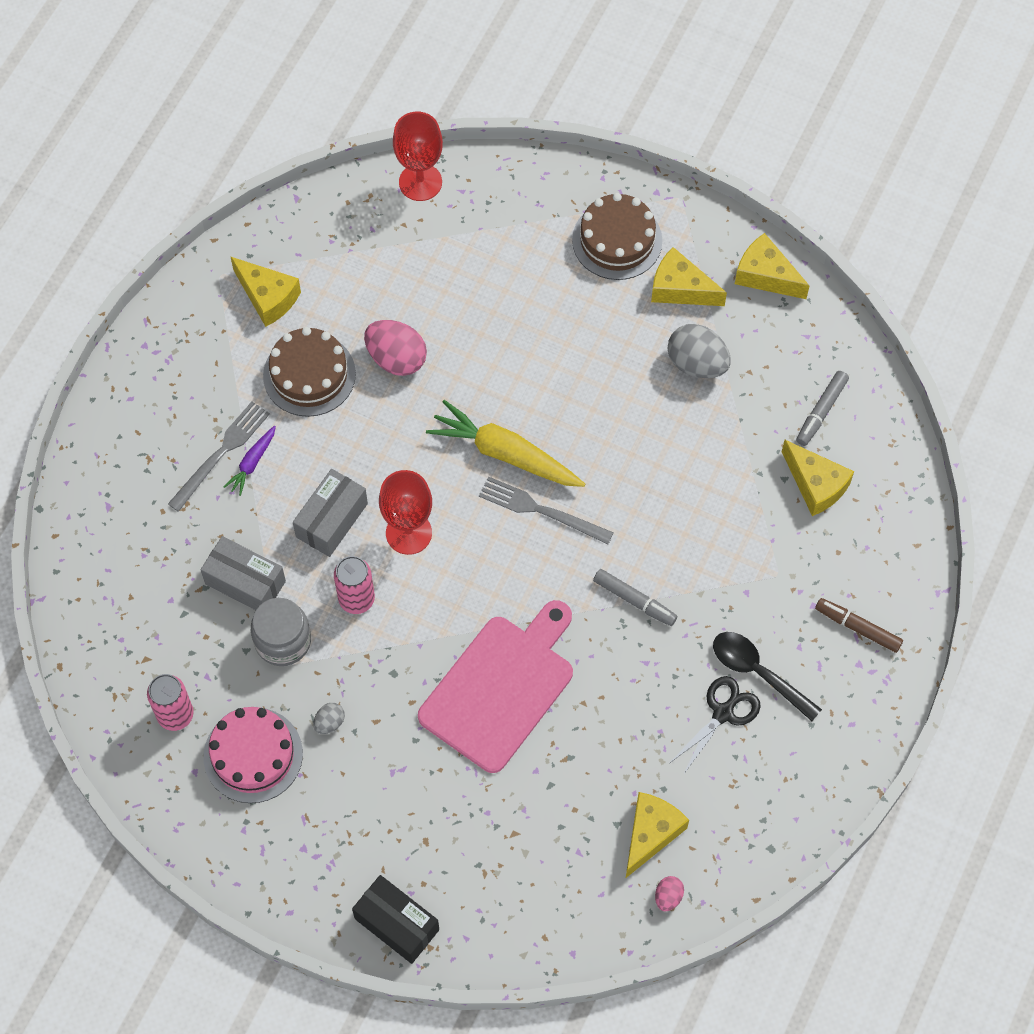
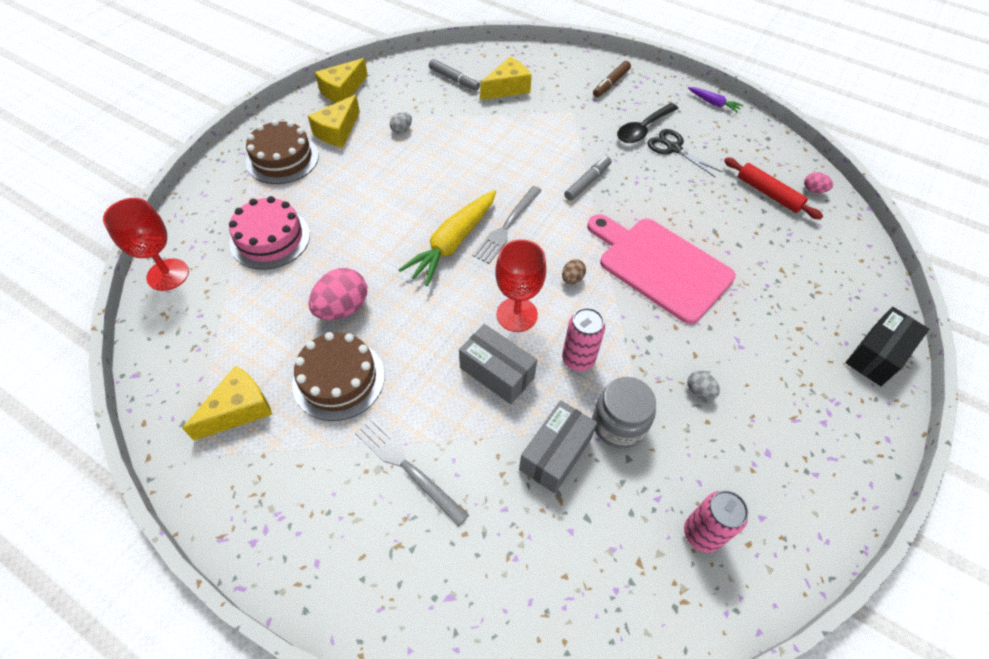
camera: 85 degrees left, 10 degrees down
(252, 463) = (424, 437): purple carrot -> purple carrot (713, 103)
(253, 755) = (738, 460): pink cake -> pink cake (270, 239)
(467, 588) = (572, 279): none -> brown egg
(651, 834) = (768, 193): yellow cheese -> red rolling pin
(697, 363) = (401, 130): grey egg -> grey egg, size x0.50

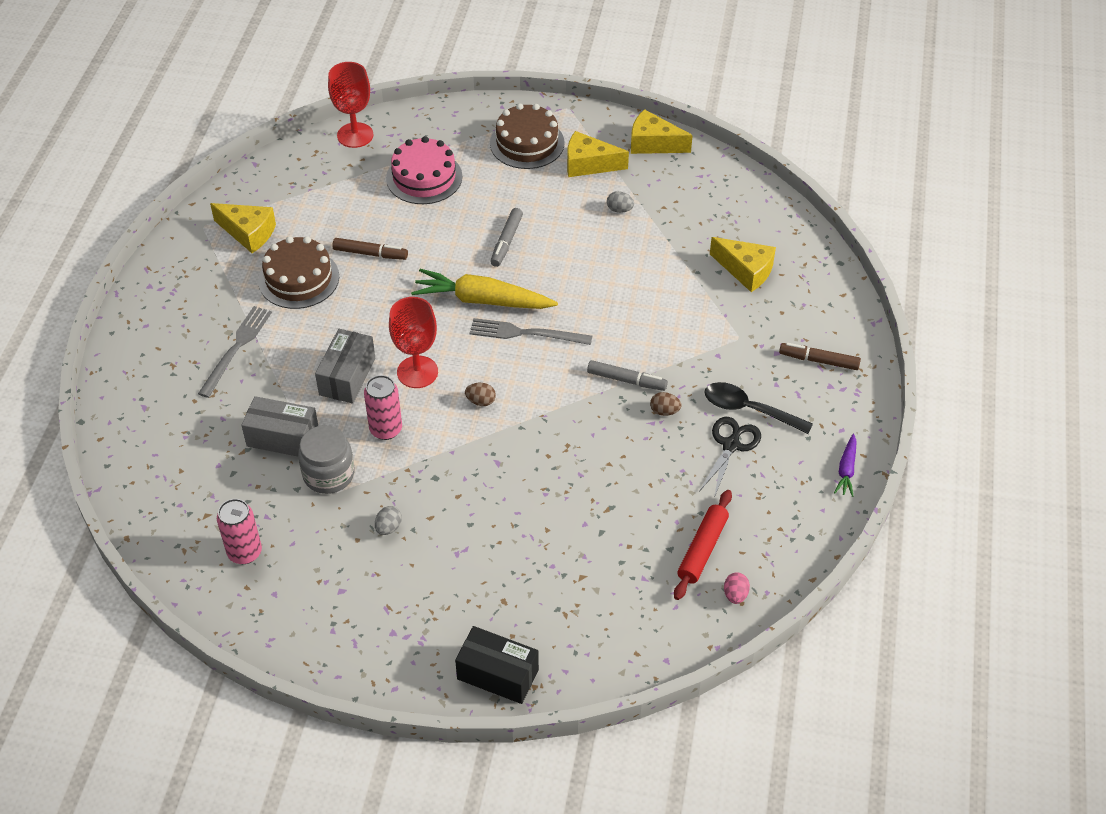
camera: 70 degrees right, 5 degrees down
(342, 308) = (370, 253): pink egg -> brown marker
(454, 79) = (731, 221): grey marker -> grey marker (506, 241)
(628, 171) = (664, 411): none -> brown egg
(660, 266) = (533, 468): pink cutting board -> none

